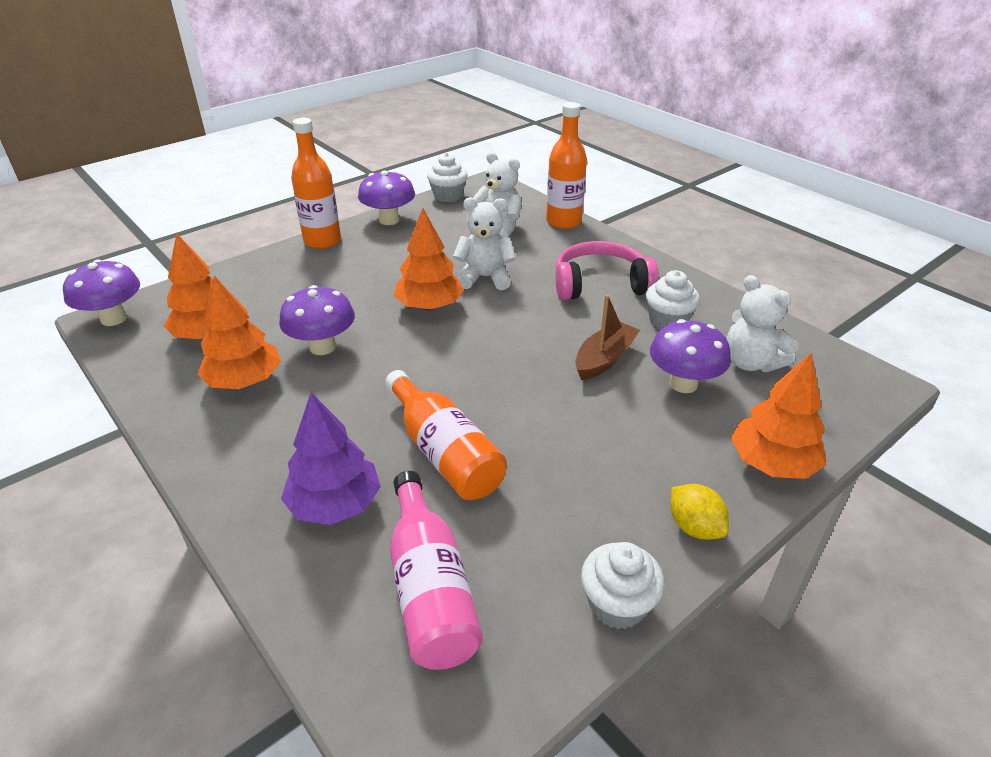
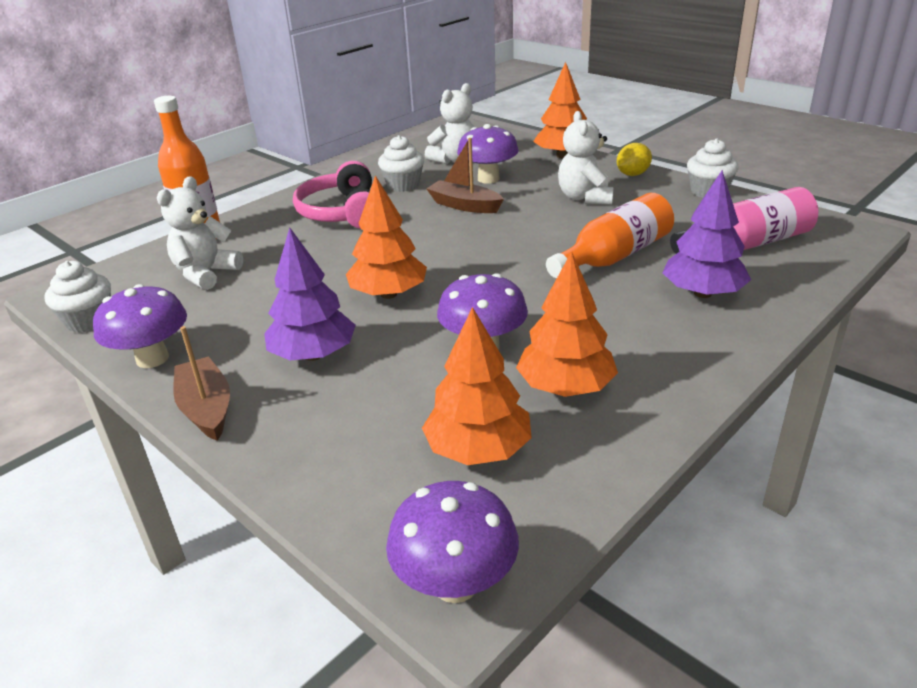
camera: 95 degrees left, 5 degrees down
(322, 241) = (206, 408): orange bottle -> brown boat
(359, 274) = (313, 354): none -> purple tree
(485, 278) = (326, 269): white teddy bear -> white teddy bear (585, 198)

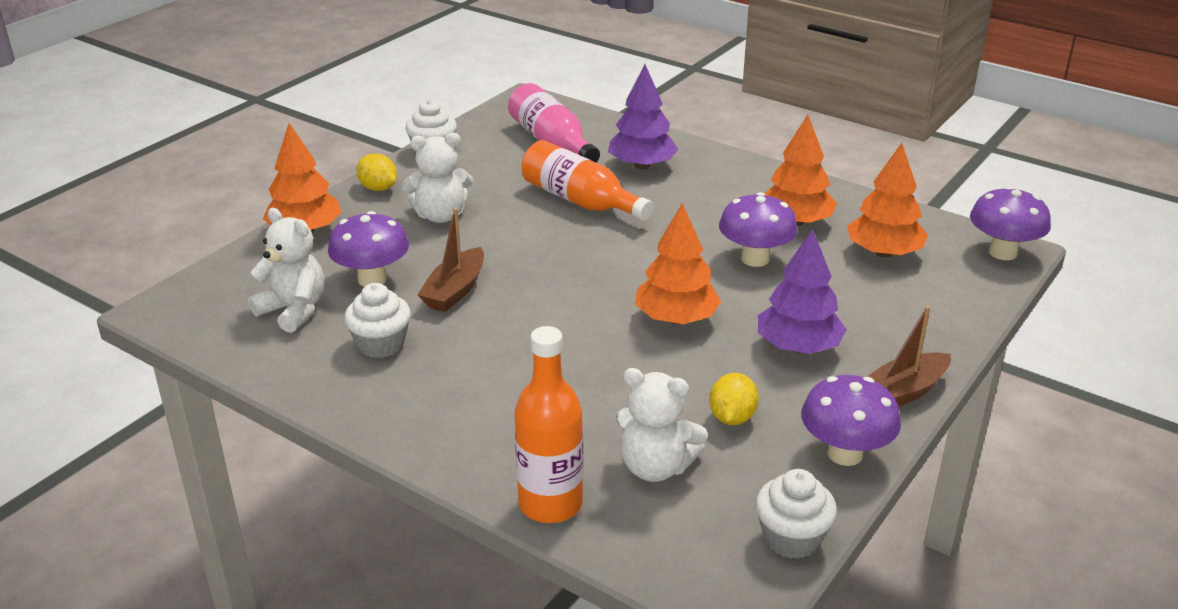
camera: 100 degrees left, 0 degrees up
(236, 309) = (732, 418): none -> yellow lemon
(342, 212) = (470, 383): pink headphones -> none

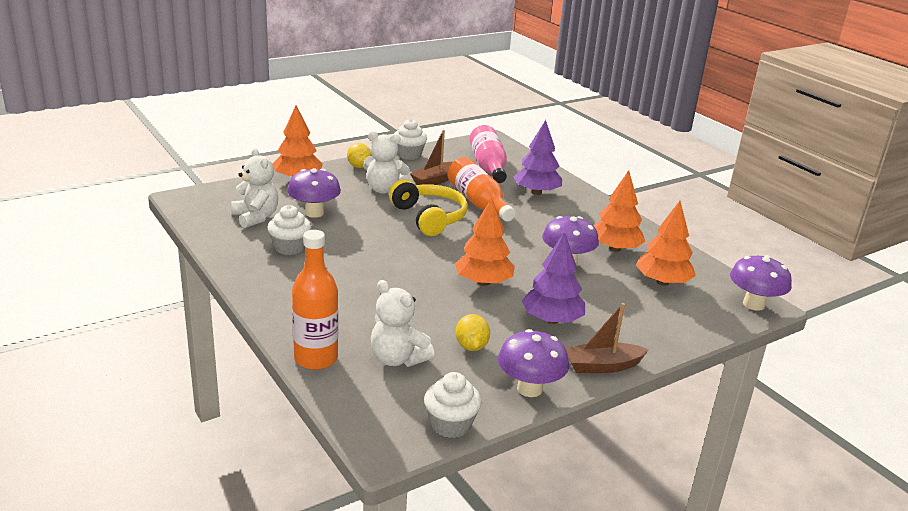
camera: 20 degrees right, 5 degrees down
(455, 290) = (358, 231): brown boat -> brown boat (435, 180)
(534, 242) = (429, 217): none -> yellow headphones
(732, 418) = (471, 346): yellow lemon -> yellow lemon turned 45 degrees counterclockwise

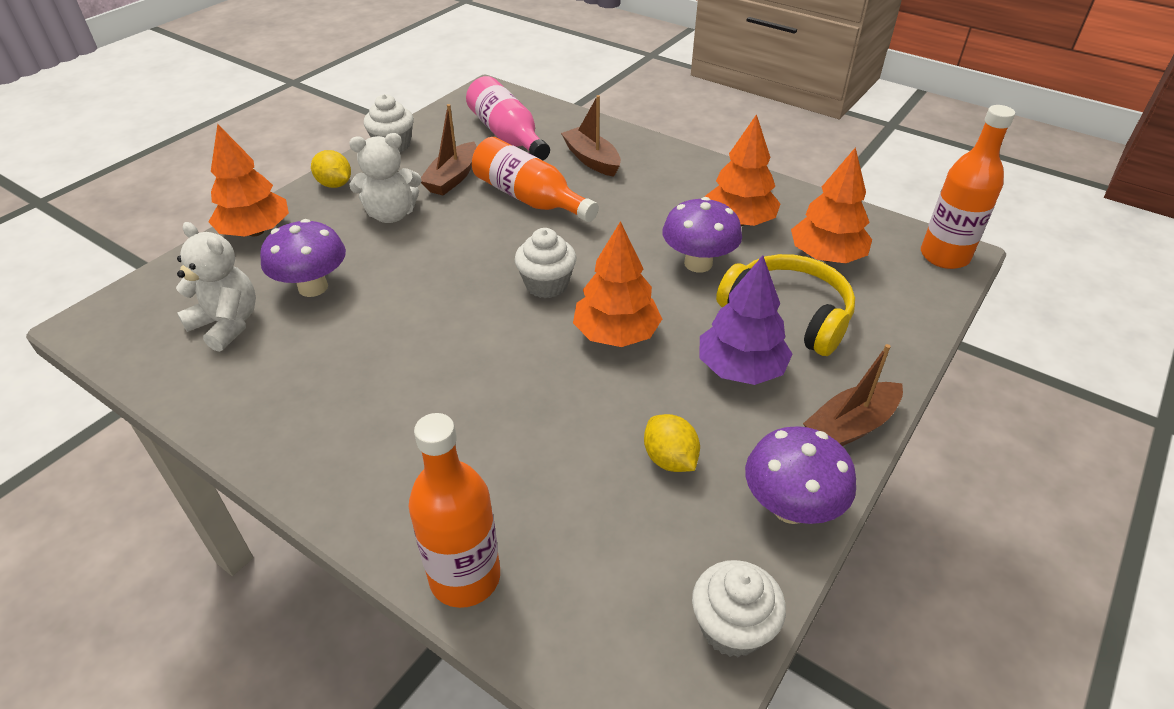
camera: 20 degrees left, 15 degrees up
(290, 247) = (309, 366): white cupcake -> white cupcake (546, 284)
(398, 359) = (584, 525): white teddy bear -> none
(429, 217) = (480, 244): yellow headphones -> yellow headphones (788, 314)
(536, 192) = (592, 160): purple tree -> brown boat
(753, 304) = (944, 256): purple mushroom -> orange bottle

